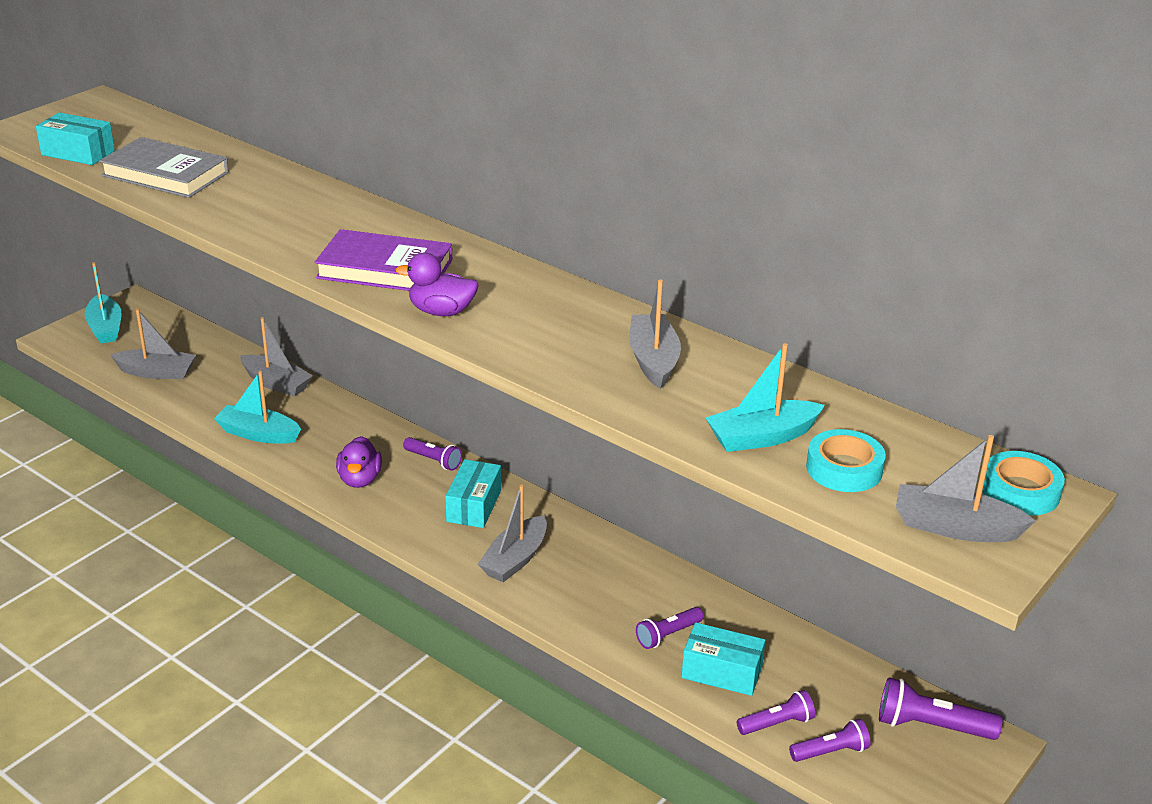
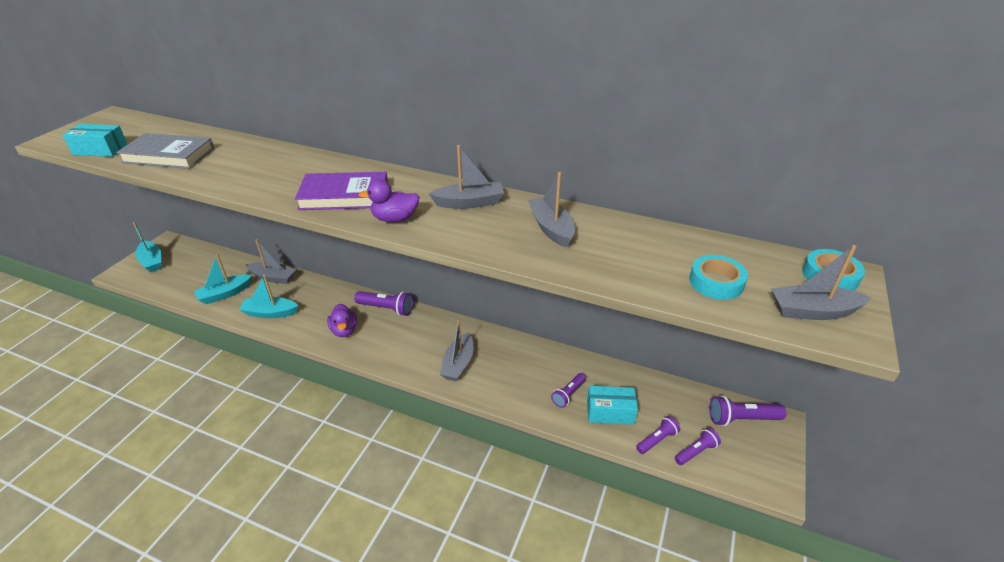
camera: 15 degrees left, 5 degrees up
(157, 372) = (193, 284): grey boat -> grey boat (469, 203)
(433, 460) = (386, 308): purple flashlight -> purple flashlight, size x1.52
(474, 506) = (421, 333): turquoise box -> none
(762, 437) = (651, 270): turquoise boat -> turquoise boat (225, 294)

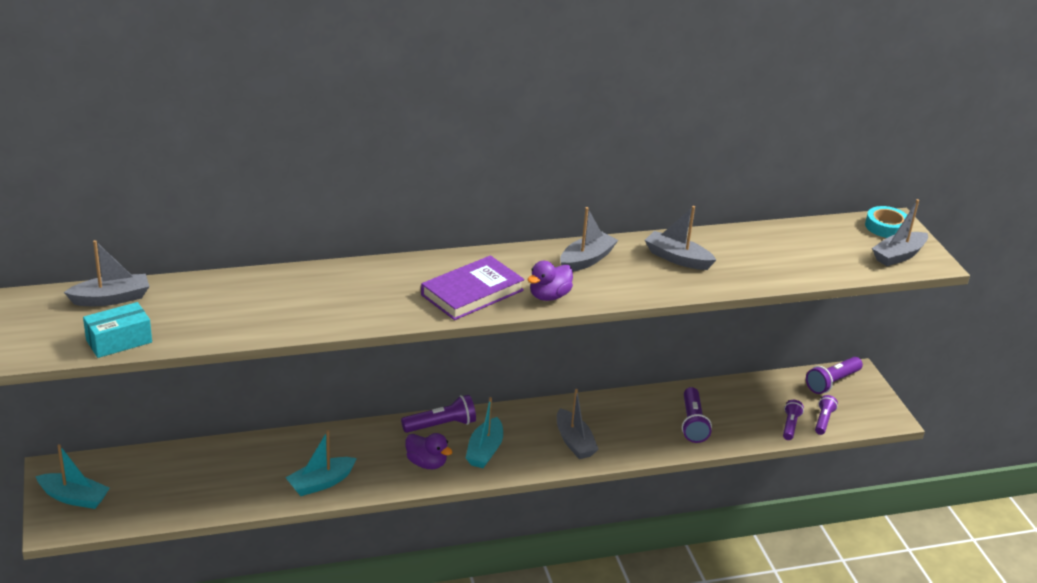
camera: 40 degrees left, 5 degrees down
(168, 155) = (215, 318): grey book -> none
(225, 294) = (235, 489): turquoise boat -> turquoise boat (484, 451)
(273, 277) = (267, 449): grey boat -> grey boat (111, 298)
(568, 394) = (692, 423): purple flashlight -> purple flashlight, size x1.52
(610, 412) = (737, 422): turquoise box -> none
(716, 282) = (828, 258): turquoise tape -> none

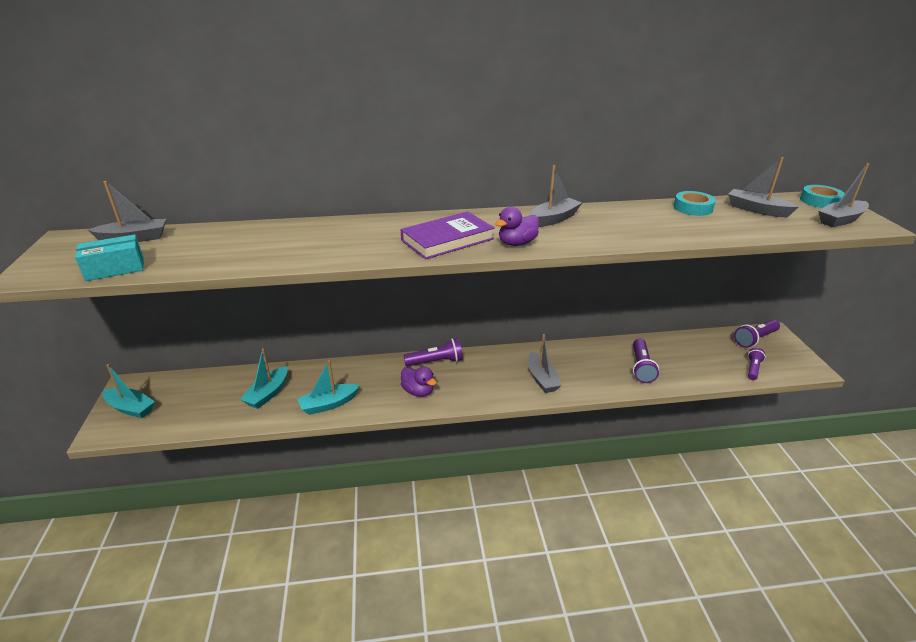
camera: 10 degrees right, 0 degrees up
(484, 451) = (467, 383): turquoise boat -> turquoise boat (268, 394)
(677, 258) = (635, 219): grey boat -> grey boat (756, 210)
(743, 240) = (693, 208): none -> turquoise tape
(790, 425) = (725, 372): purple flashlight -> none

